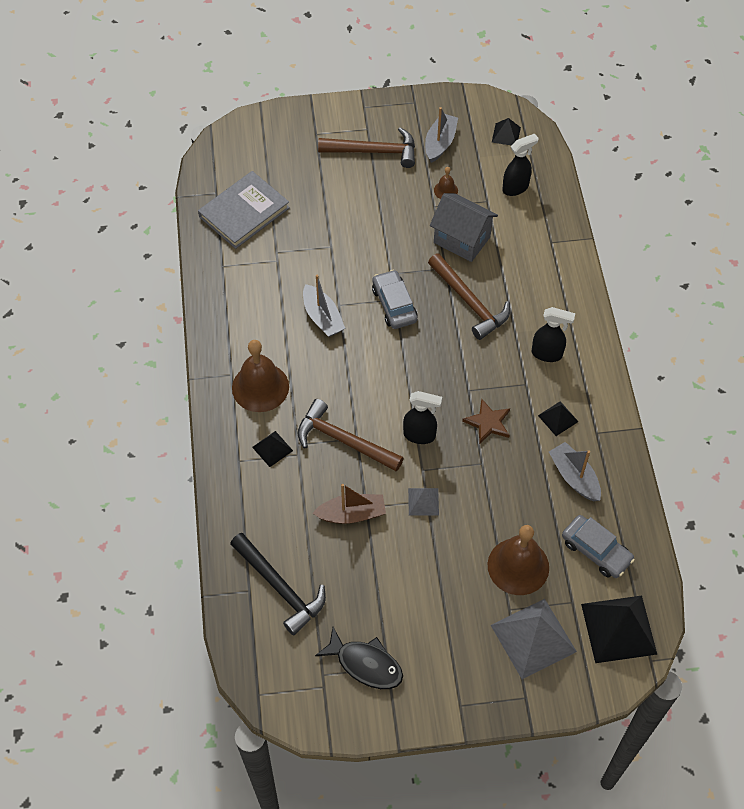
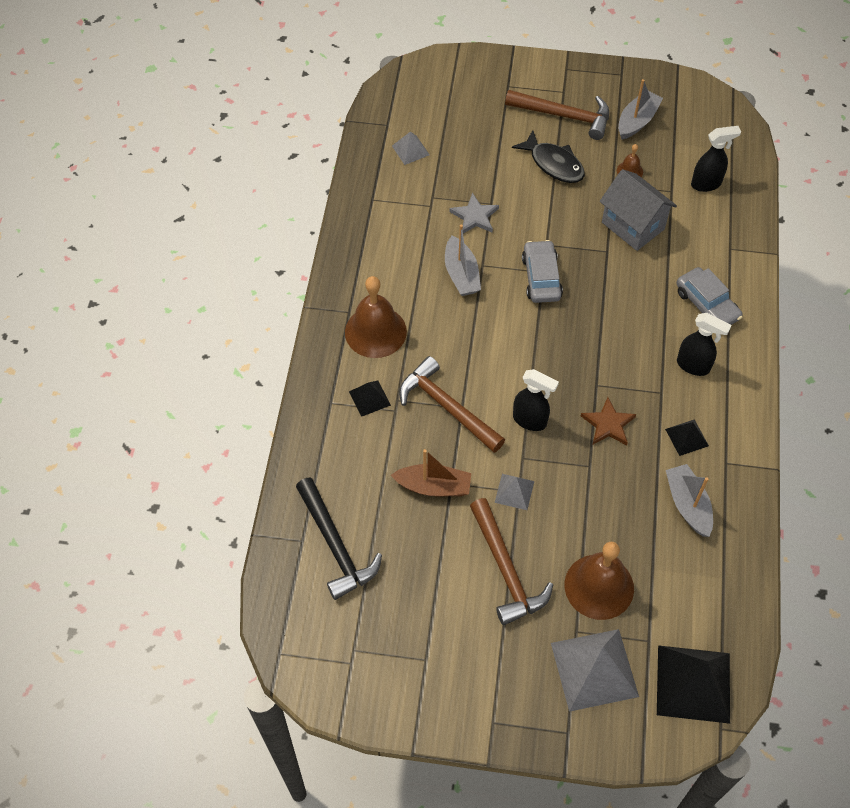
camera: 15 degrees right, 0 degrees up
(244, 212) = (410, 150): grey book -> grey pyramid
(319, 262) = (474, 216): none -> grey star
(365, 664) = (403, 650): black fish -> black fish (553, 164)
(469, 302) = (623, 292): brown hammer -> brown hammer (506, 569)
(506, 134) = (711, 126): black pyramid -> none
(596, 550) = (691, 591): grey car -> grey car (707, 305)

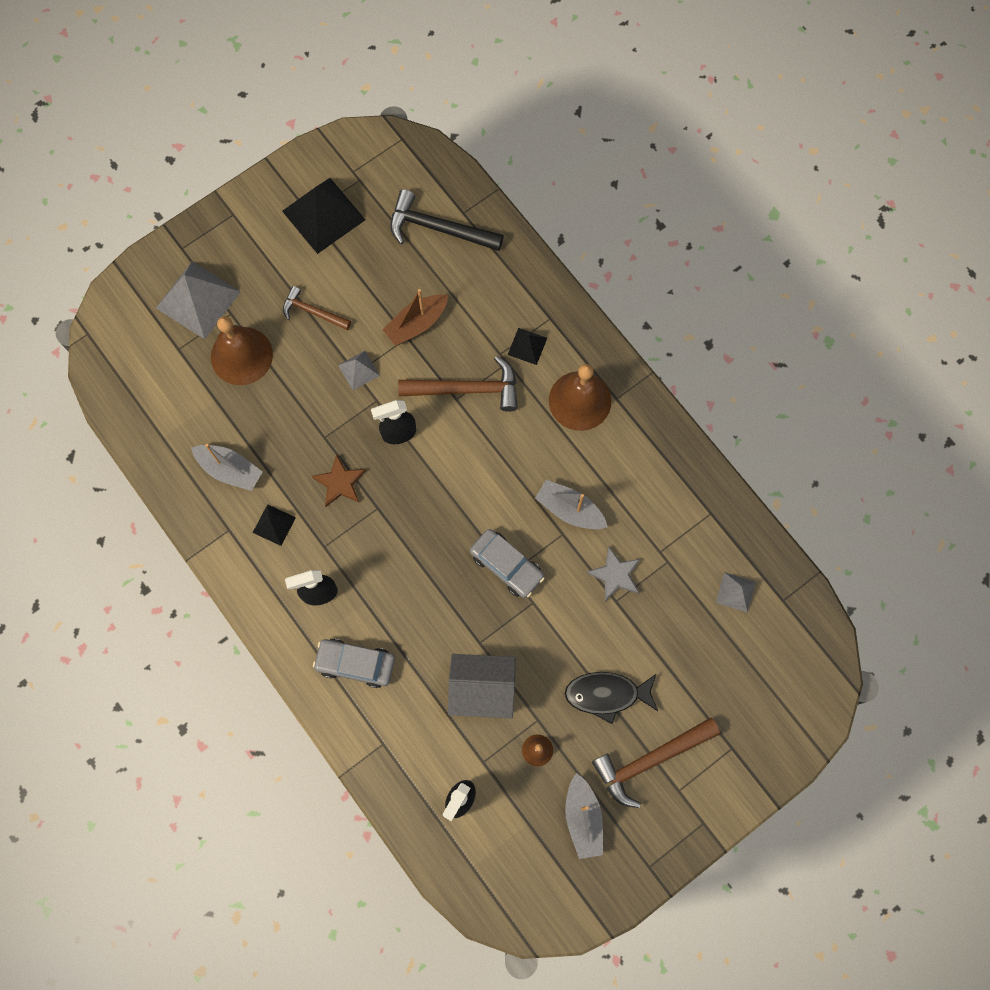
camera: 135 degrees right, 15 degrees up
(506, 569) = (313, 312): brown hammer -> brown hammer, size x0.61
(693, 683) = (127, 346): black pyramid -> black pyramid (324, 215)

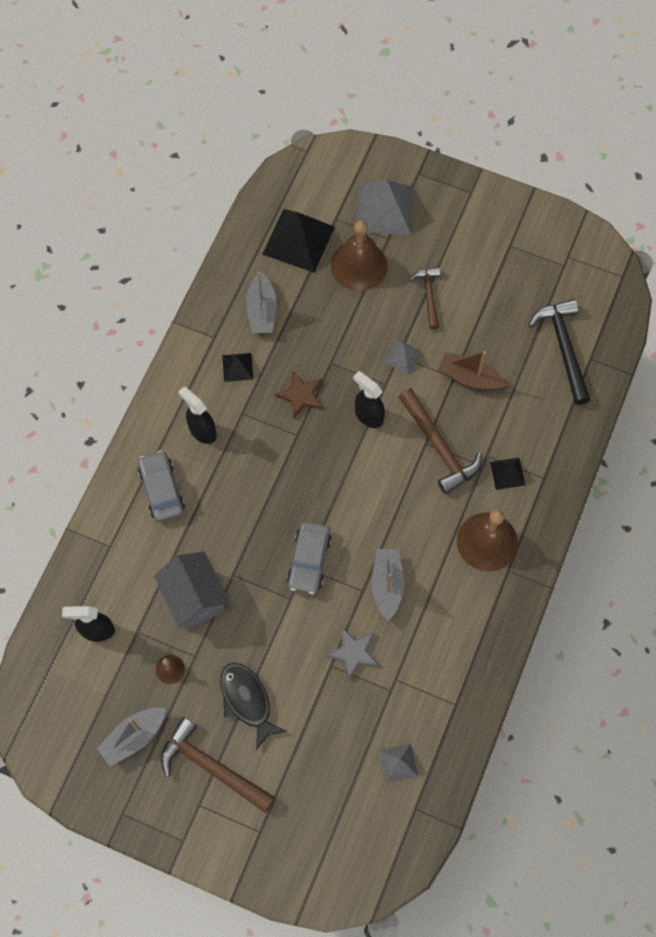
camera: 60 degrees right, 5 degrees down
(324, 215) = (515, 257): black pyramid -> black pyramid (298, 240)

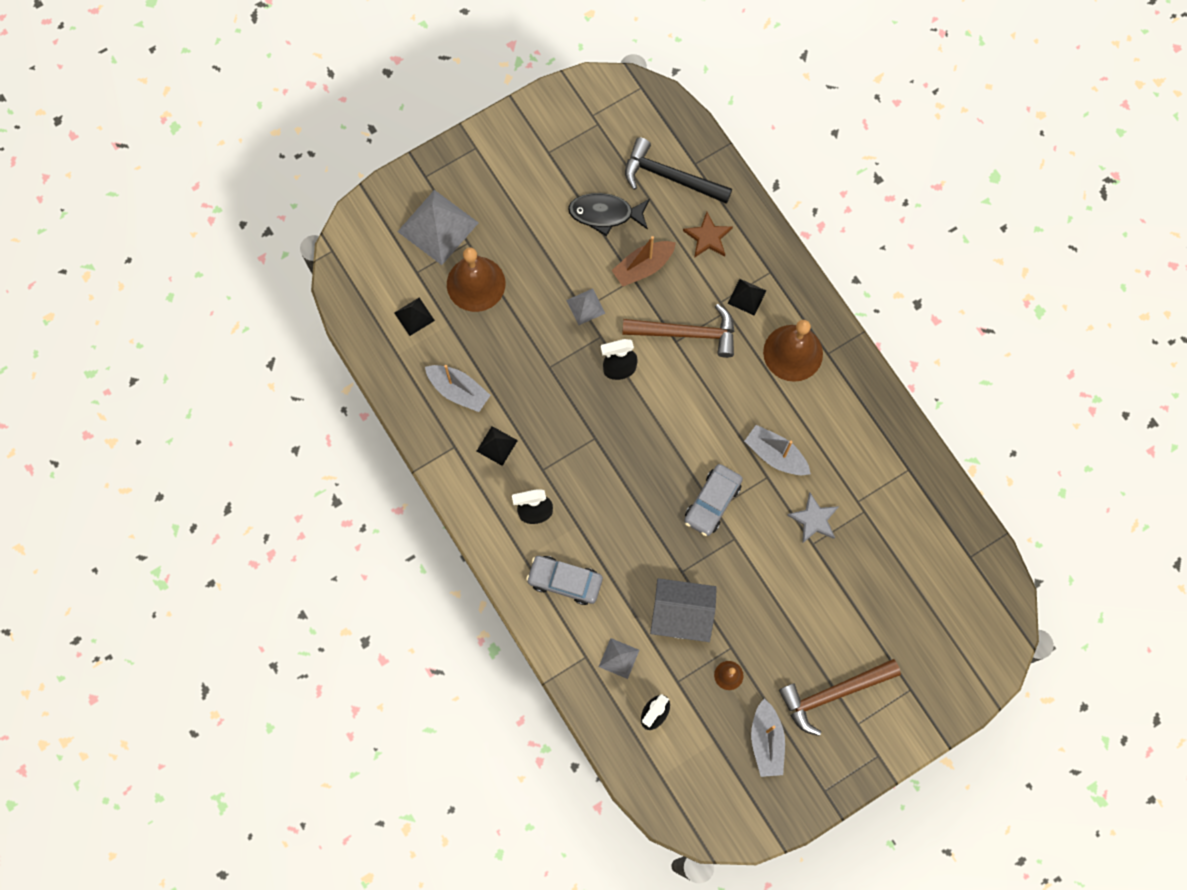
camera: 55 degrees left, 5 degrees up
(247, 701) = (797, 630): black fish -> black fish (605, 214)
(298, 240) = (414, 316): black pyramid -> black pyramid, size x0.50
(301, 395) = (561, 411): brown star -> brown star (708, 237)
(309, 561) = (712, 502): grey car -> grey car turned 75 degrees clockwise
(398, 763) = (926, 545): grey pyramid -> grey pyramid (619, 658)
(428, 295) = (546, 247): brown hammer -> none

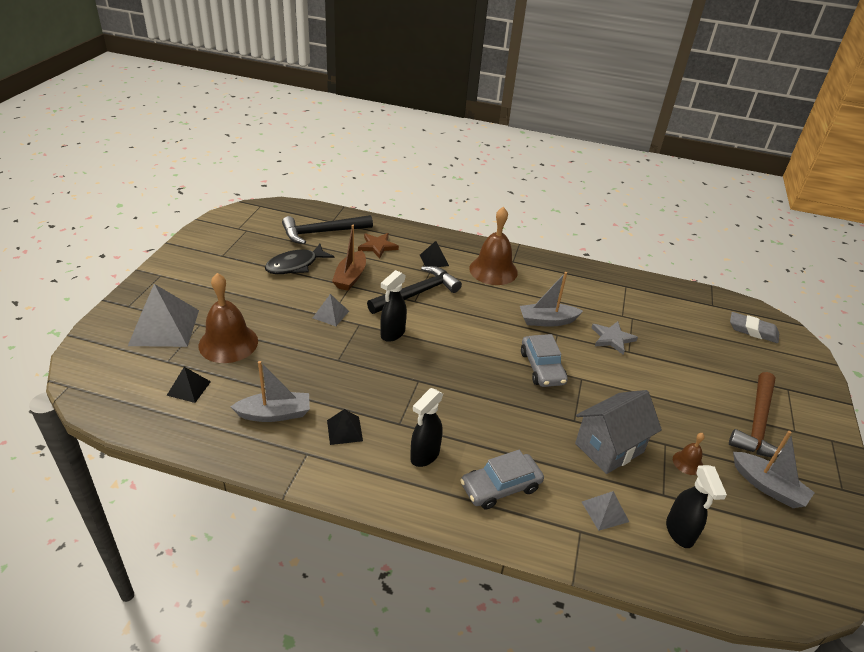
camera: 45 degrees left, 35 degrees down
(686, 333) = (417, 293): brown hammer -> black hammer
(968, 614) = (752, 331): none -> grey eraser

